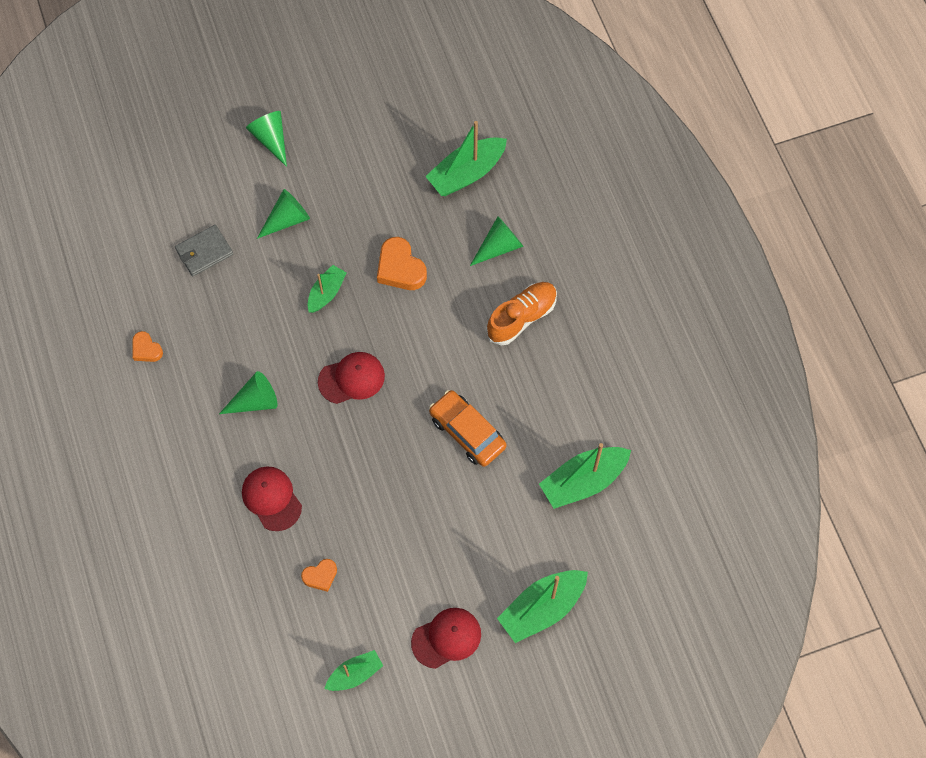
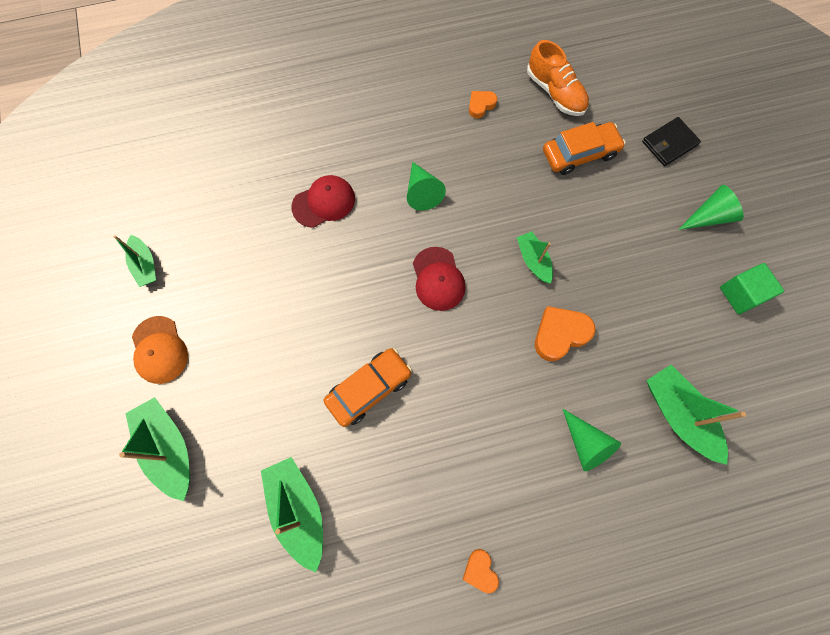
camera: 95 degrees right, 5 degrees up
(190, 170) = (669, 143): none -> black wallet
(204, 252) = (580, 153): grey wallet -> orange car
(287, 219) = (616, 228): green cone -> none
(320, 576) = (242, 240): orange heart -> orange heart (480, 571)
(326, 293) = (533, 260): green boat -> green boat turned 150 degrees counterclockwise
(350, 118) = (741, 294): none -> green cube
(446, 638) = (159, 350): red cap -> orange cap
(521, 317) = (497, 461): orange shoe -> orange shoe (555, 92)

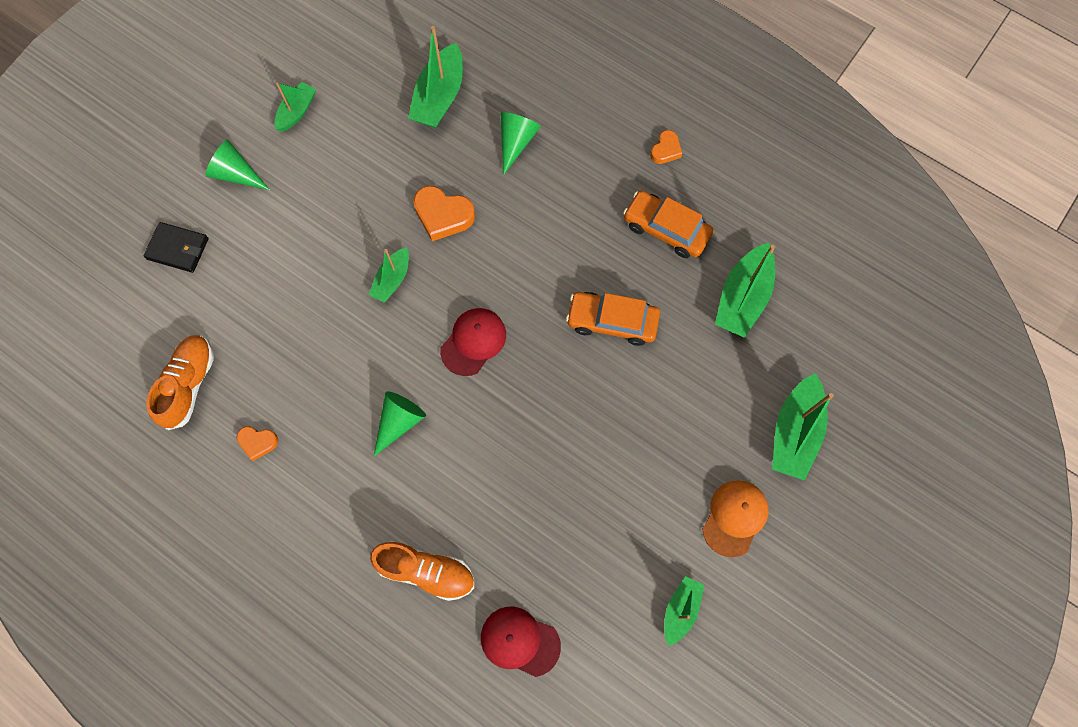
camera: 130 degrees left, 0 degrees up
(313, 141) = (426, 571): none -> orange shoe
(324, 202) = (482, 501): red cap -> red cap (520, 641)
(580, 153) = (248, 315): orange car -> orange car (666, 229)
(741, 294) = (297, 111): green cube -> green boat

